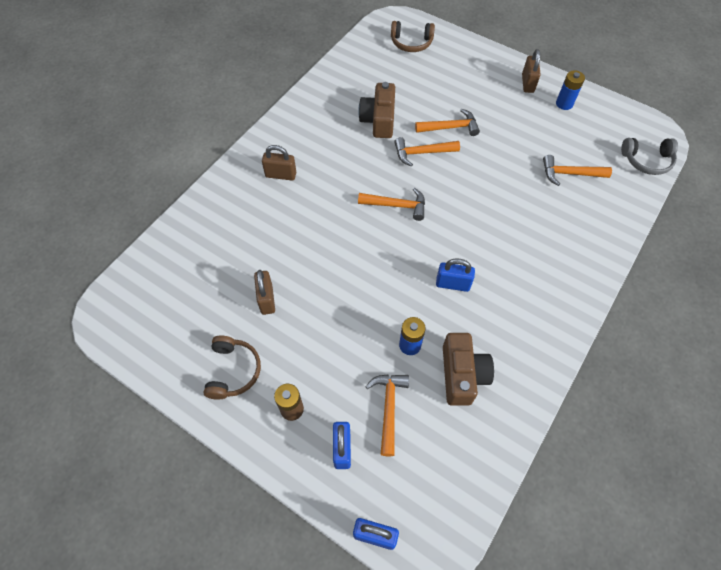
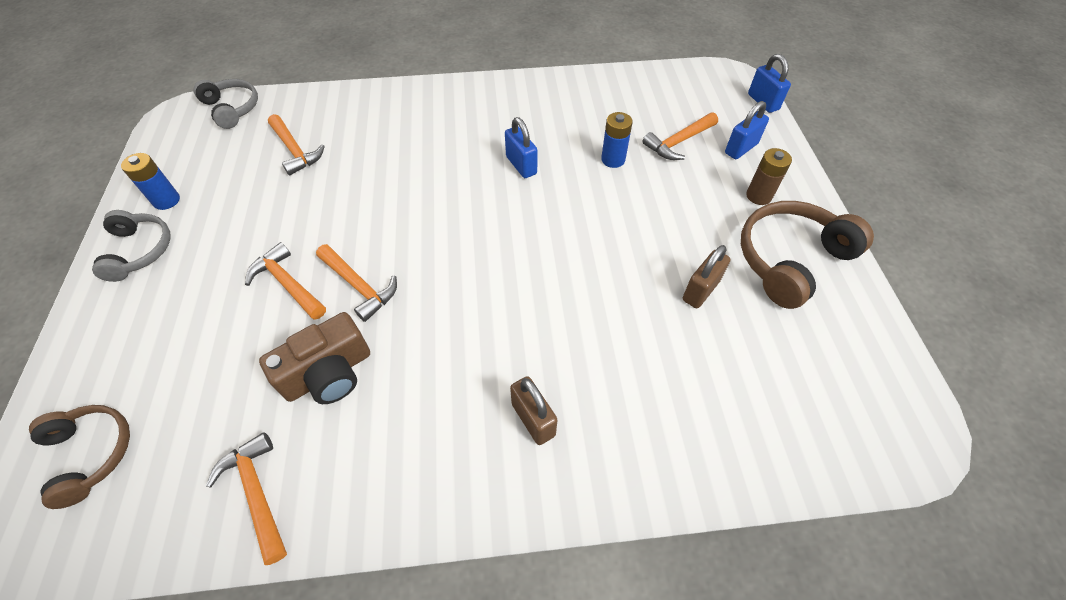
camera: 130 degrees left, 5 degrees down
(233, 371) = (790, 259): brown headphones -> brown headphones, size x1.56
(396, 205) = (467, 260): orange hammer -> orange hammer (257, 493)
(462, 375) = (599, 118): brown camera -> none
(527, 83) = (139, 251): brown padlock -> grey headphones

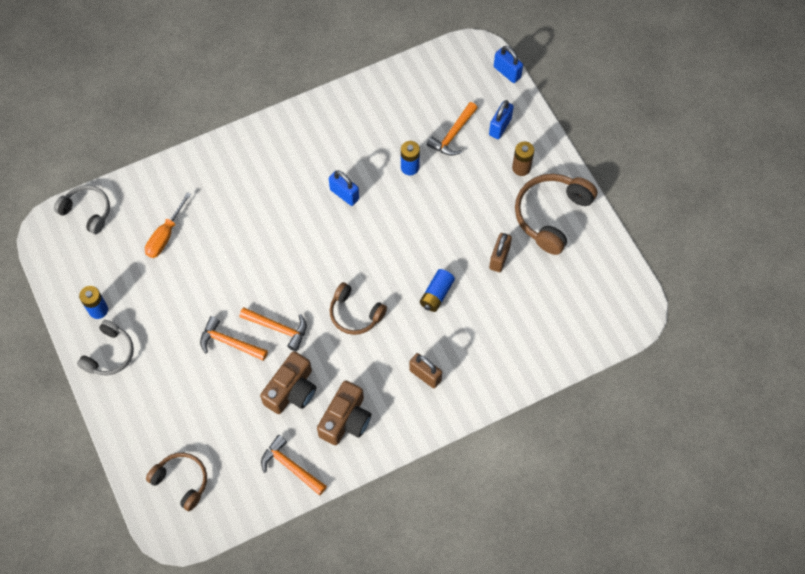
camera: 20 degrees left, 10 degrees up
(139, 251) = (109, 354): grey headphones -> grey headphones turned 60 degrees clockwise
(295, 150) = (165, 235): orange hammer -> orange screwdriver
(381, 446) = (346, 420): none -> brown camera
(469, 300) = (355, 314): none -> brown headphones
(594, 310) = (436, 294): none -> blue battery

